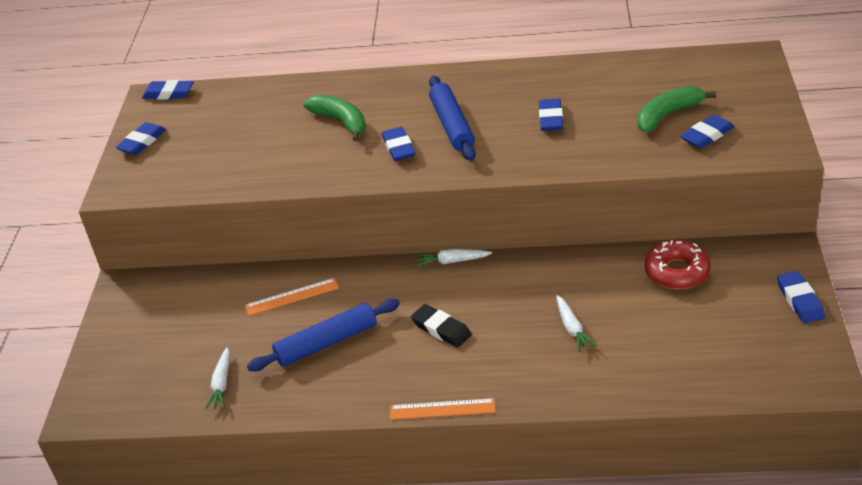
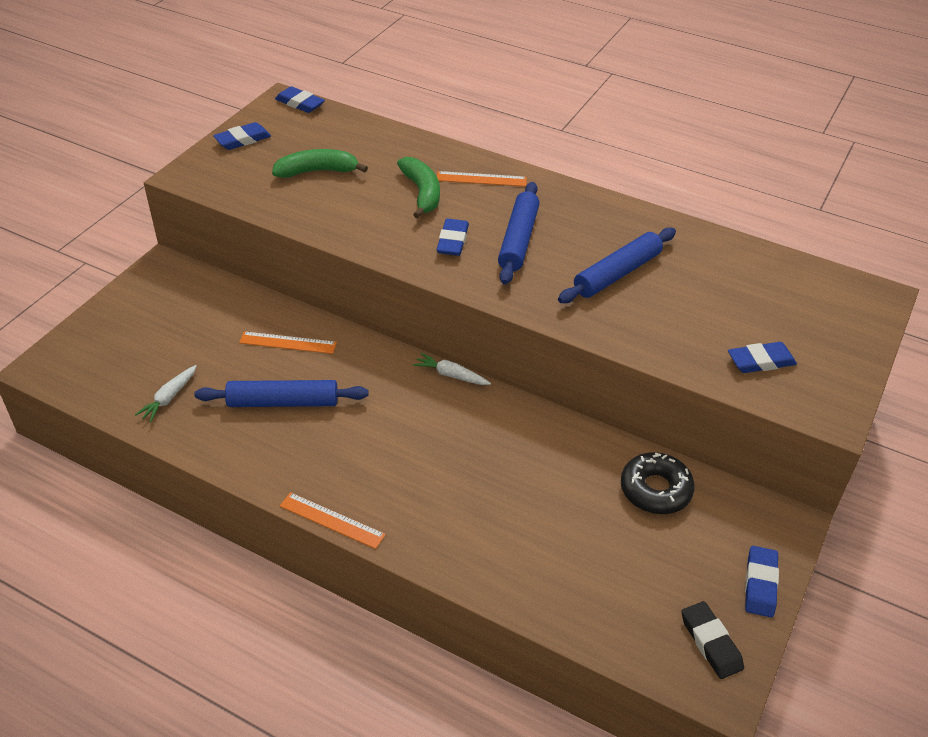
camera: 20 degrees right, 5 degrees up
(382, 92) = (481, 179): none -> orange ruler
(441, 329) = (391, 439): black eraser -> black eraser (711, 642)
(550, 118) = (617, 273): blue eraser -> blue rolling pin
(572, 328) = (510, 499): white carrot -> none
(668, 115) = (736, 321): green banana -> green banana (317, 171)
(677, 272) = (655, 490): red donut -> black donut

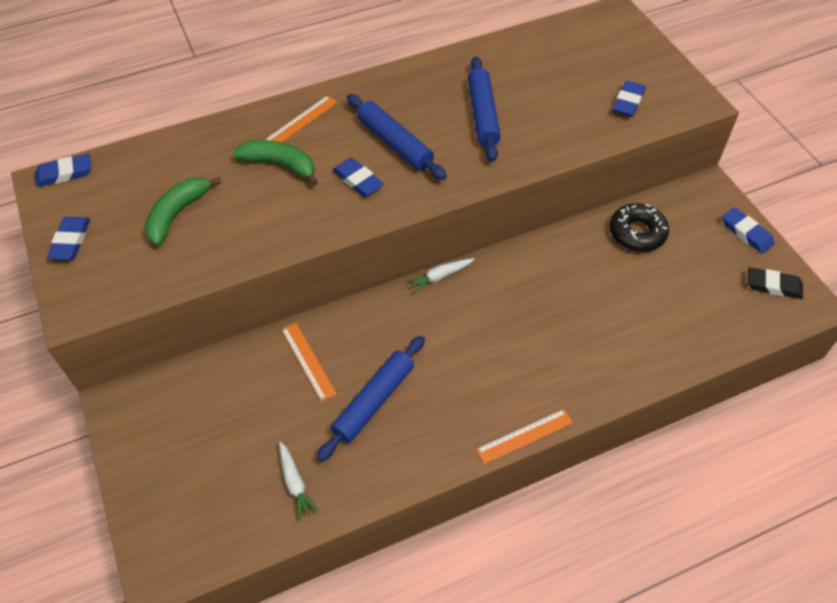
camera: 50 degrees left, 10 degrees up
(288, 342) = (308, 361): orange ruler -> orange ruler turned 75 degrees counterclockwise

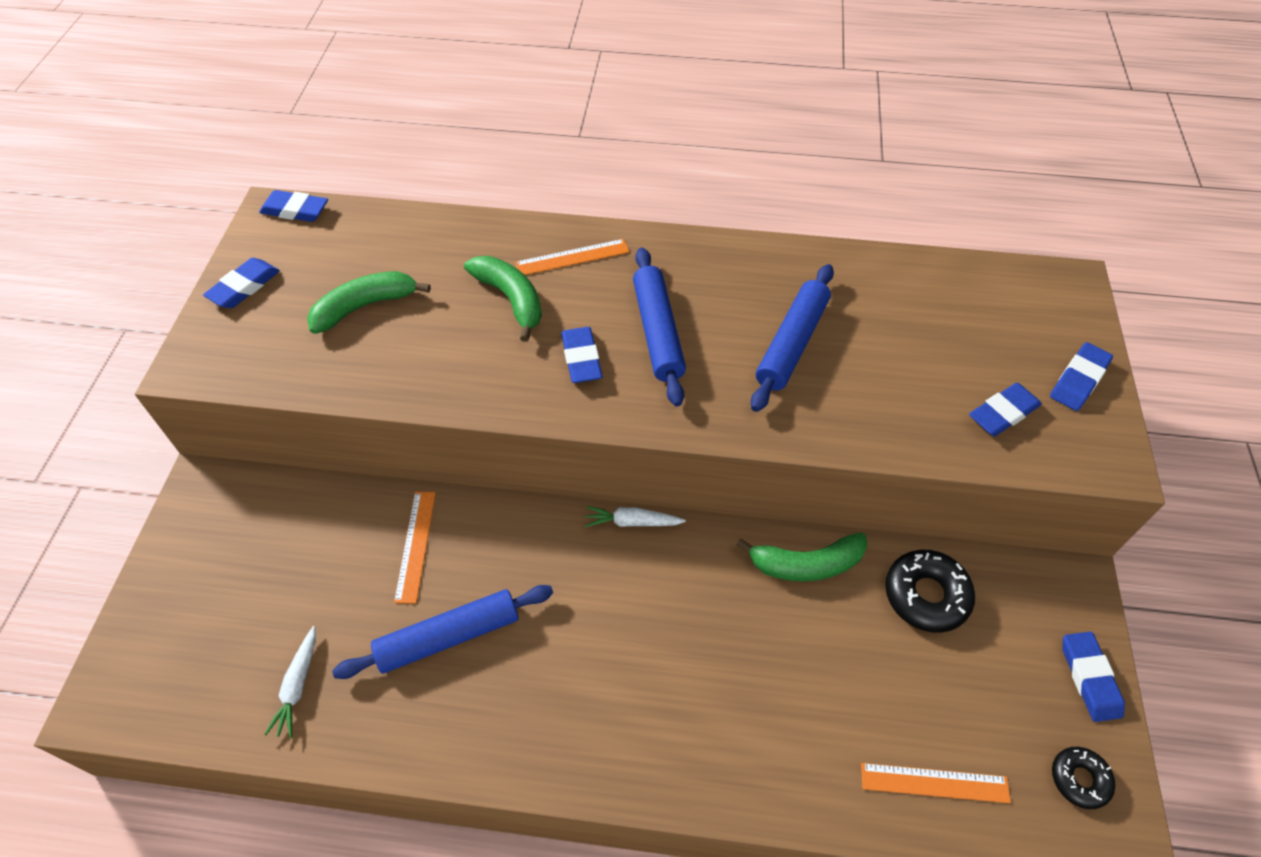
camera: 30 degrees right, 0 degrees up
(524, 436) = (587, 790): orange ruler -> orange ruler (934, 782)
(560, 249) = (806, 564): none -> green banana
(655, 66) = (1078, 380): none -> blue eraser
(773, 286) = (1079, 779): black eraser -> black donut

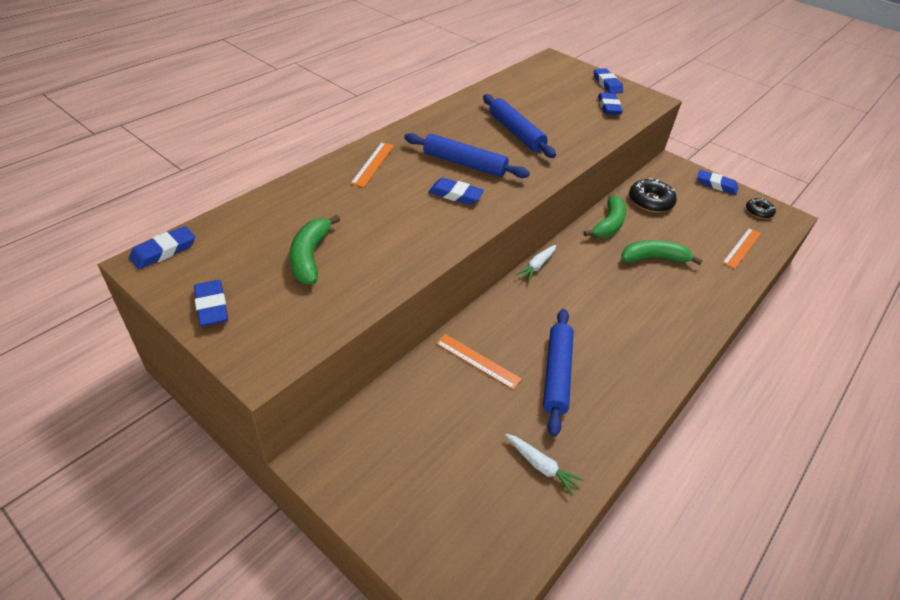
camera: 60 degrees left, 10 degrees down
(511, 299) = (379, 198): green banana -> green banana (654, 258)

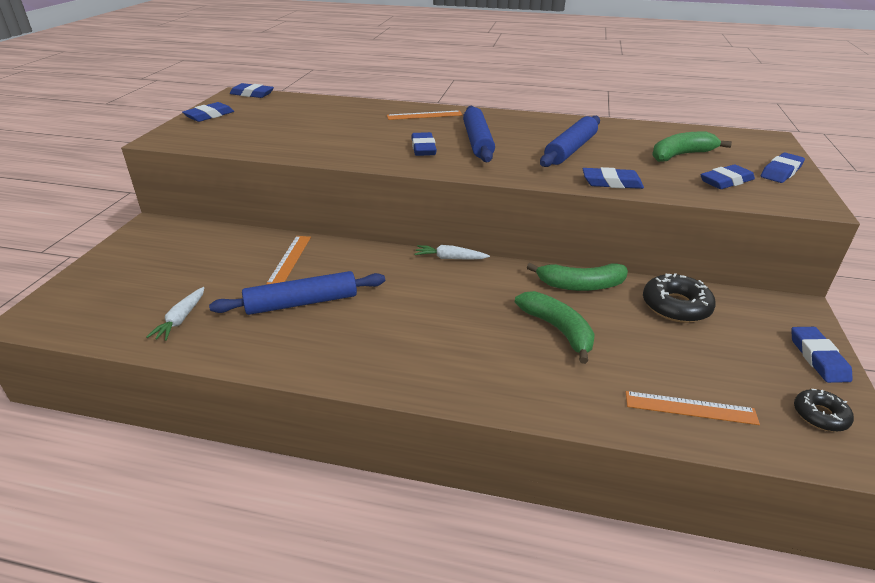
camera: 65 degrees right, 10 degrees down
(310, 256) = (284, 125): green banana -> green banana (681, 155)
(585, 144) = (611, 183): none -> blue eraser

